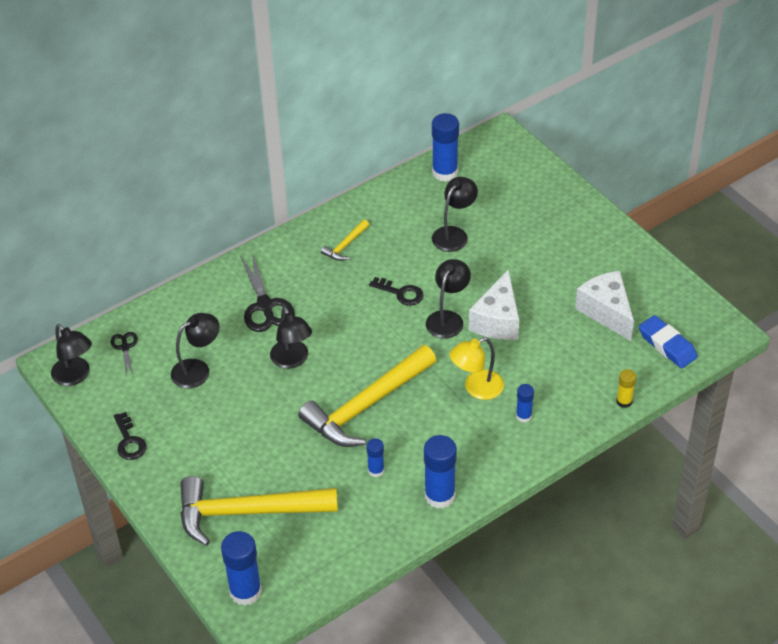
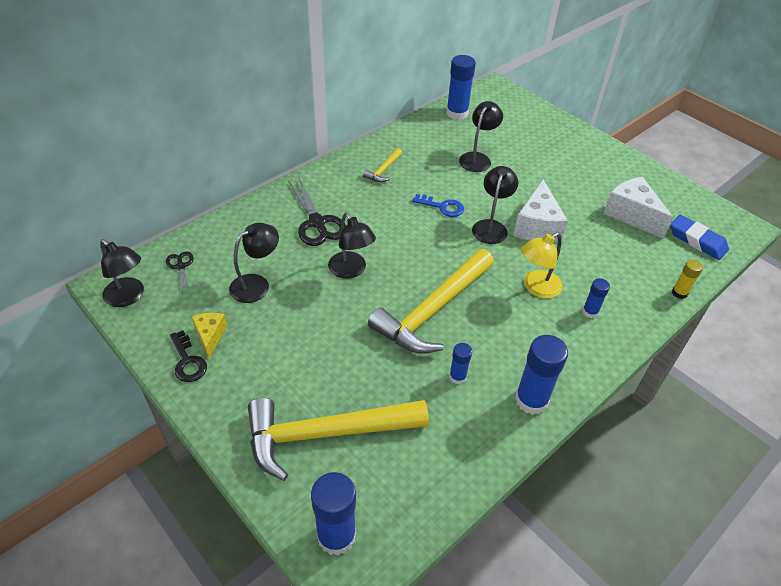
camera: 10 degrees left, 0 degrees up
(150, 419) = (210, 336): none -> yellow cheese
(401, 293) = (442, 207): black key -> blue key

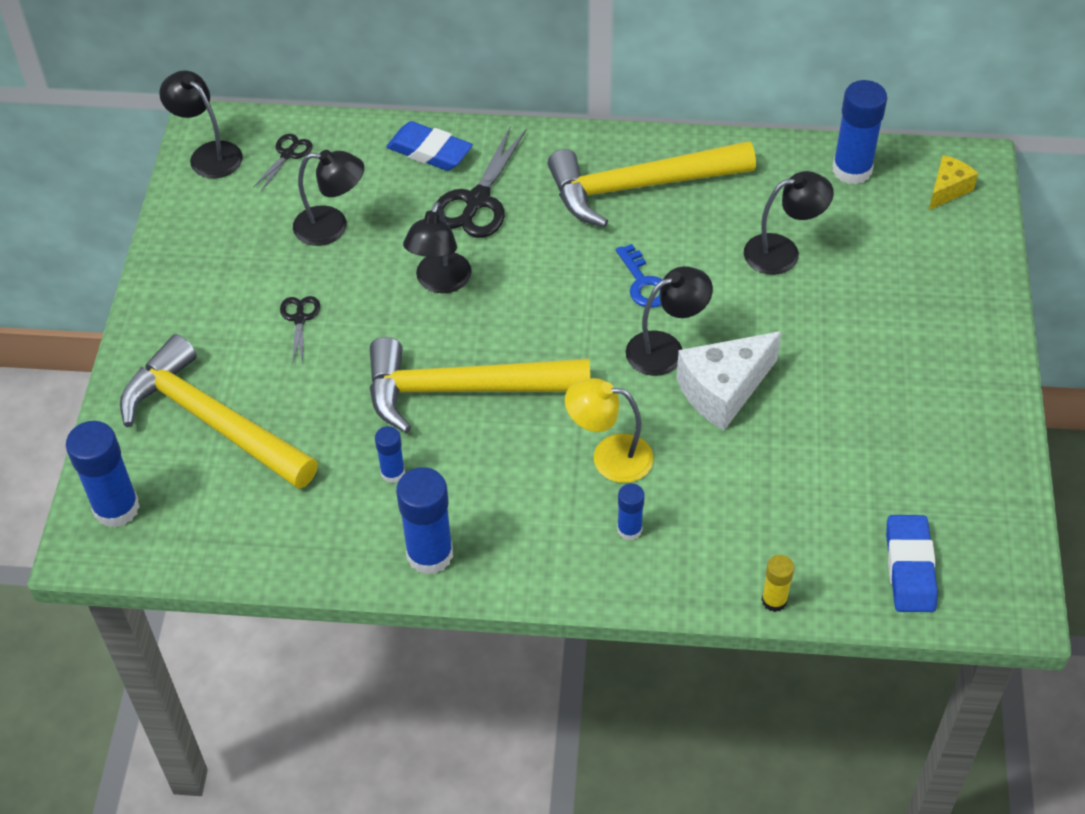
camera: 50 degrees right, 5 degrees up
(129, 297) = (208, 154): black lamp -> black lamp turned 135 degrees clockwise
(188, 361) = (184, 259): black key -> none
(210, 336) = (229, 249): yellow cheese -> yellow cheese (947, 189)
(261, 216) = (429, 151): none -> blue eraser
(302, 341) = (300, 318): none -> black scissors
(383, 170) = (640, 187): yellow hammer -> yellow hammer, size x2.32
(631, 215) = (874, 471): white cheese -> none

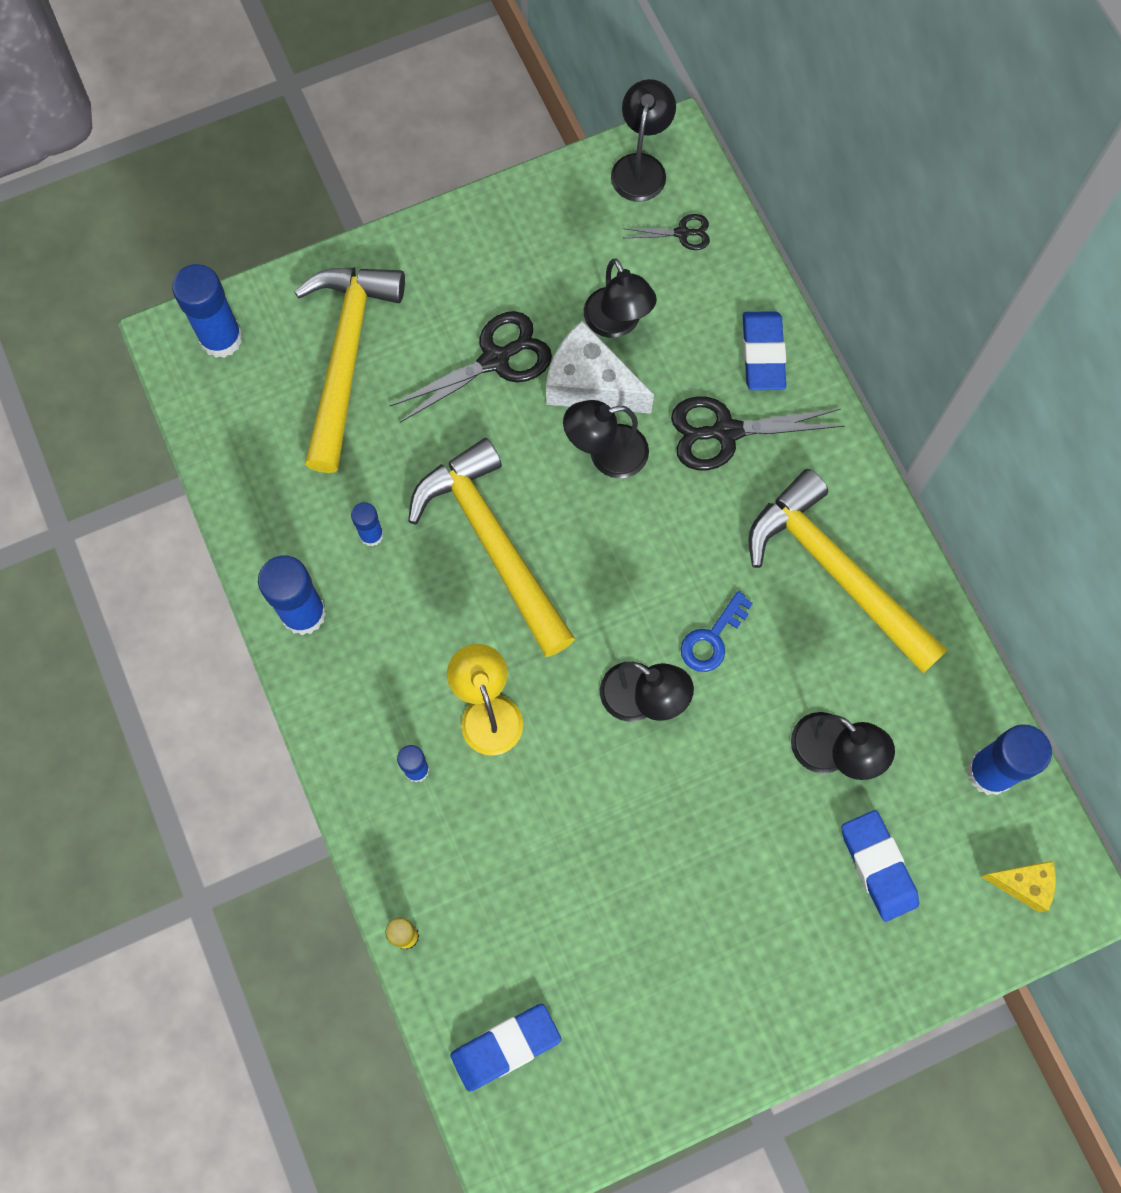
camera: 60 degrees right, 20 degrees up
(300, 318) = (495, 360): black scissors -> black scissors, size x1.89
(723, 390) = (621, 778): white cheese -> white cheese (590, 385)
(888, 264) = (878, 866): none -> blue eraser

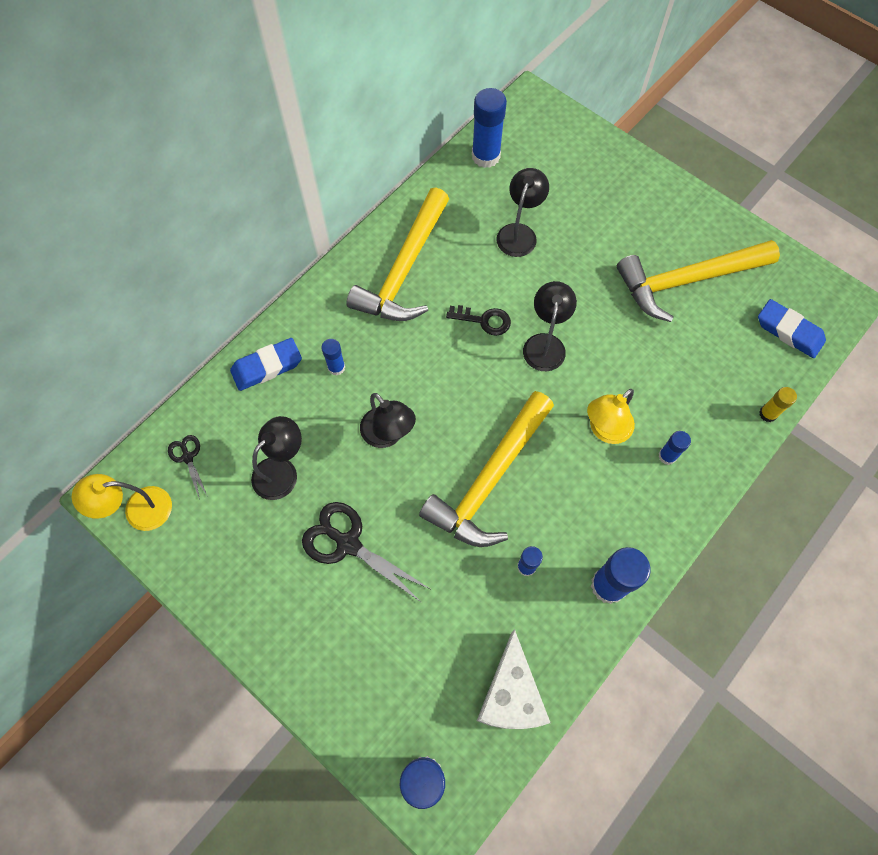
camera: 115 degrees left, 5 degrees down
(346, 357) = (395, 660): yellow hammer -> yellow hammer (687, 281)
(590, 385) = (339, 468): white cheese -> white cheese (510, 694)
(641, 167) = (138, 510): black lamp -> yellow lamp
(712, 638) = (484, 320): blue key -> black key
(725, 432) = (336, 367): black scissors -> blue glue stick
(878, 866) = (570, 189): blue eraser -> none
(1023, 884) = (539, 124): yellow cheese -> none

